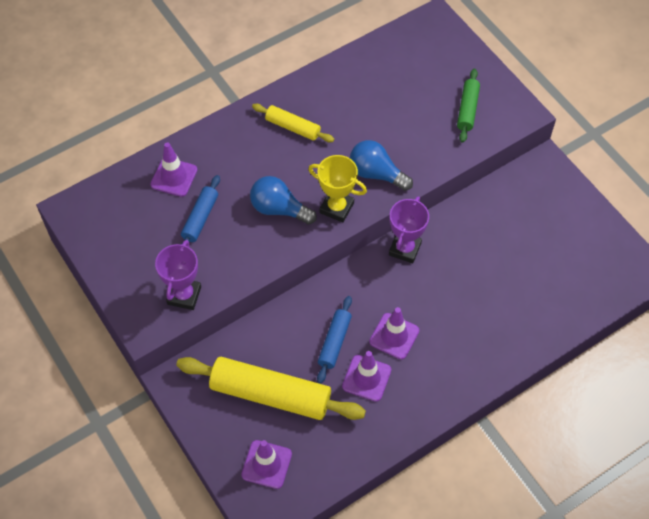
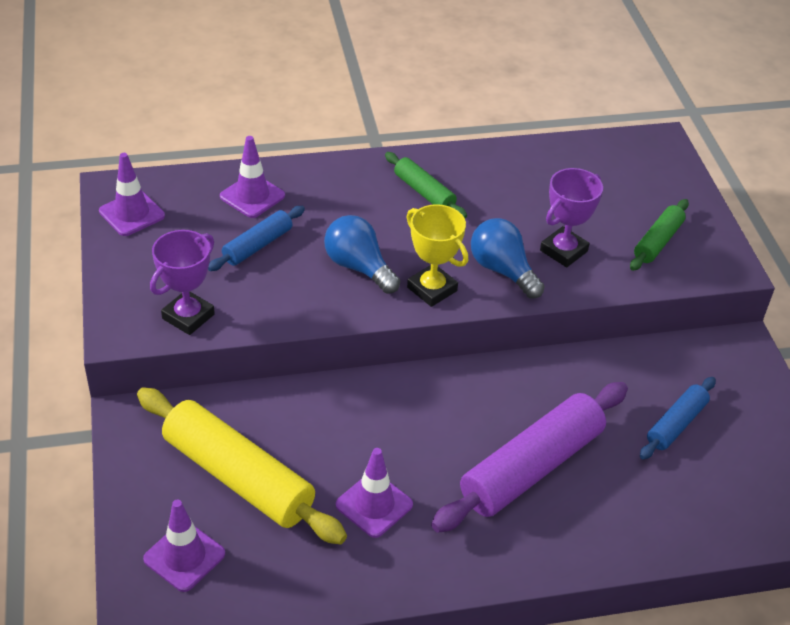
camera: 20 degrees right, 15 degrees down
(293, 127) = (424, 192): yellow rolling pin -> green rolling pin
(334, 342) = (355, 448): blue rolling pin -> blue rolling pin (676, 424)
(394, 336) = (437, 469): purple traffic cone -> purple traffic cone (132, 213)
(405, 249) = (504, 376): purple trophy -> purple trophy (563, 251)
(451, 310) = (531, 467): none -> purple rolling pin

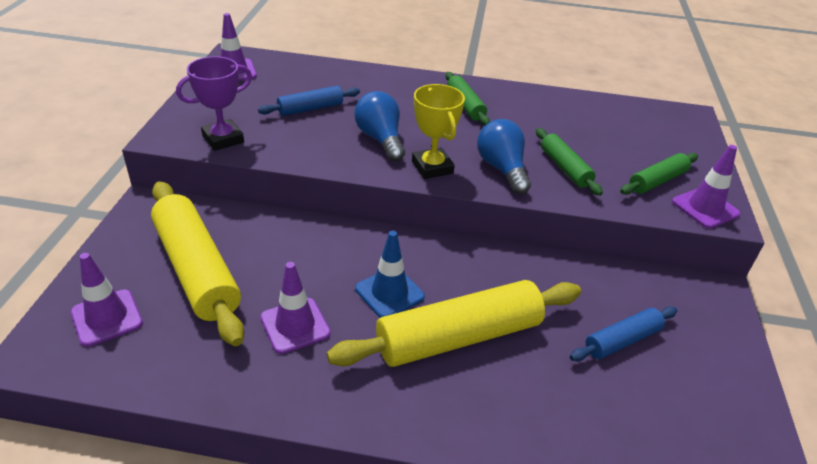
camera: 20 degrees right, 5 degrees down
(252, 196) = (329, 80): purple traffic cone -> purple traffic cone (705, 208)
(444, 442) = (389, 293): none -> blue traffic cone
(531, 467) = (458, 337): purple rolling pin -> yellow rolling pin
(563, 251) = (565, 168): purple trophy -> green rolling pin

